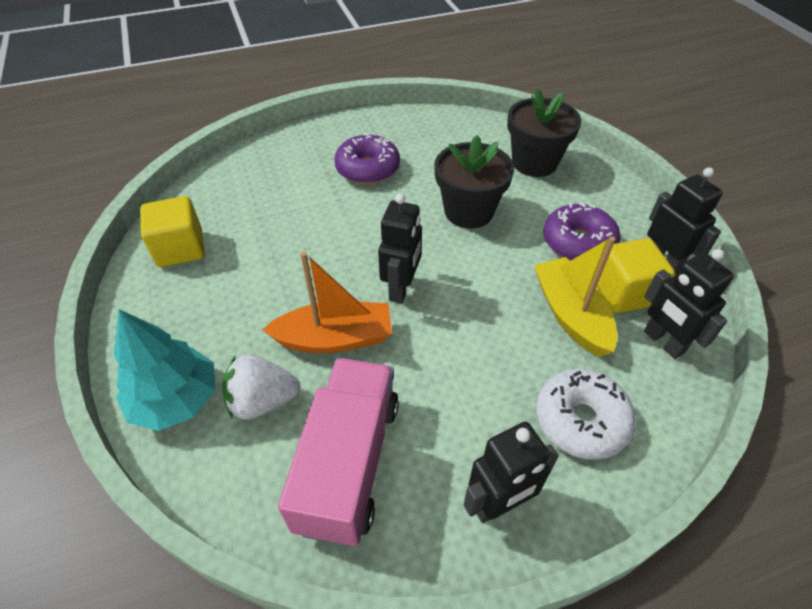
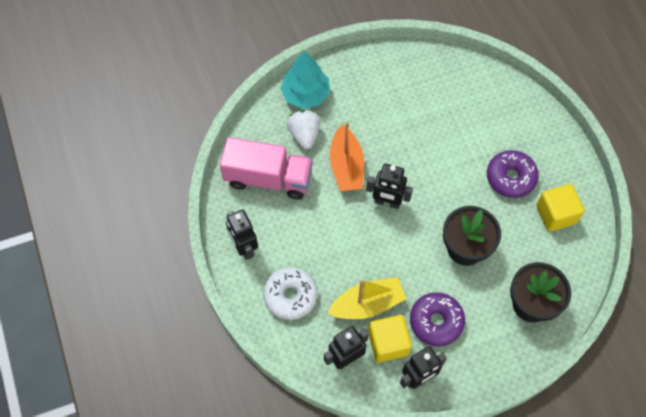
camera: 90 degrees right, 15 degrees up
(180, 249) = (417, 72): yellow cube -> yellow cube (555, 214)

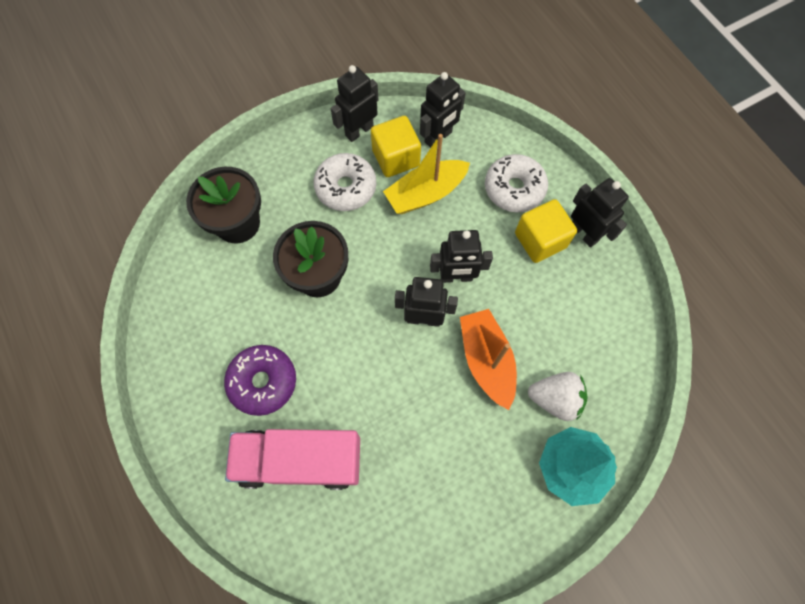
camera: 170 degrees right, 5 degrees up
(268, 178) = (584, 326): pink truck -> pink truck (300, 460)
(304, 134) = (555, 399): white strawberry -> white strawberry turned 60 degrees counterclockwise
(356, 229) = (456, 277): none -> black robot
(436, 321) = (346, 187): purple donut -> white donut
(555, 214) = (203, 339): yellow cube -> yellow cube (540, 240)

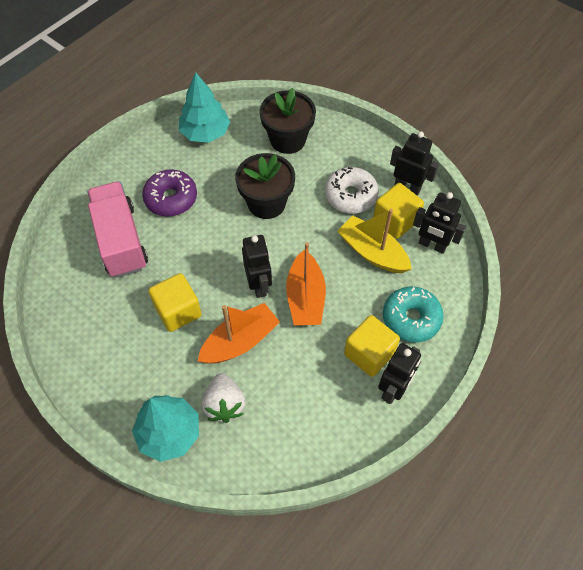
camera: 70 degrees right, 10 degrees down
(179, 312) = (205, 133): none -> turquoise tree
(425, 417) = (178, 311): none -> yellow cube
(456, 277) = (305, 298): black robot -> orange boat
(514, 189) = (411, 318): white donut -> turquoise donut

